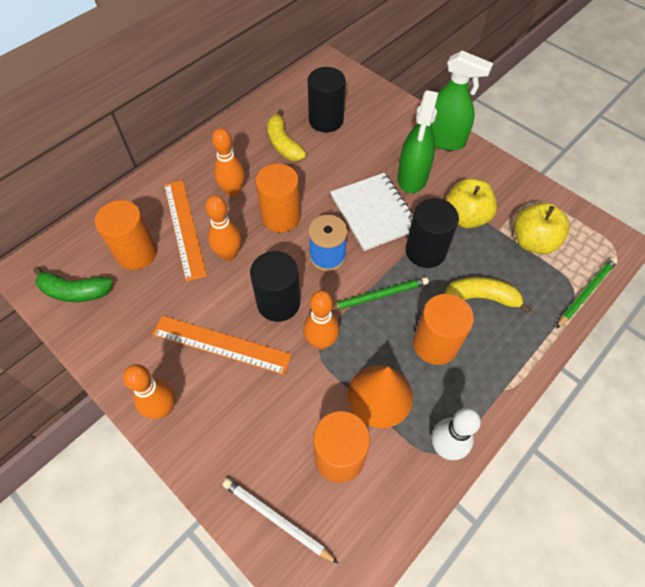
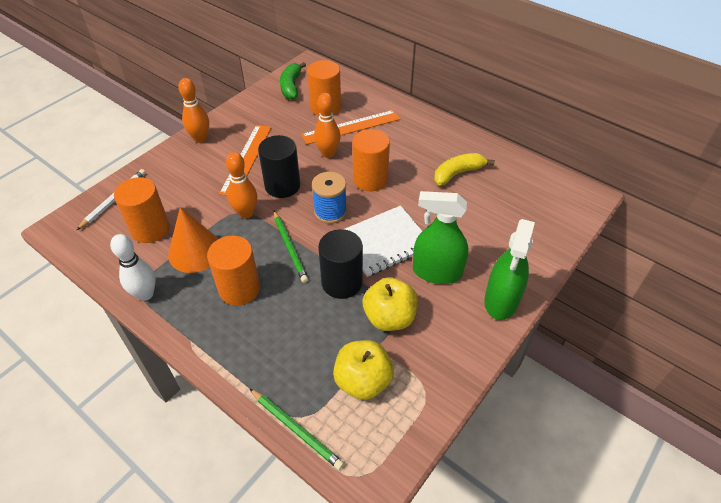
camera: 85 degrees right, 10 degrees down
(233, 191) = (394, 148): orange bowling pin -> none
(326, 120) = (500, 201): black cylinder -> none
(482, 297) = (288, 327): yellow banana -> none

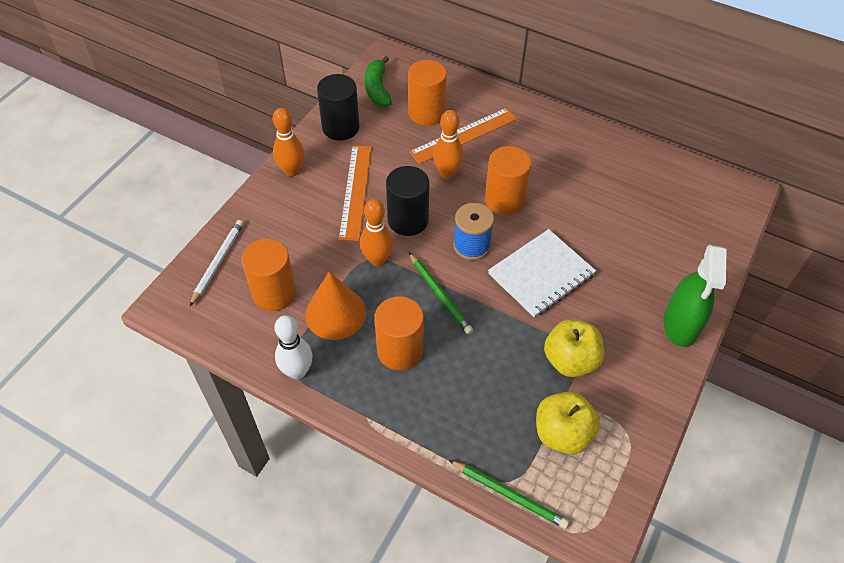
camera: 10 degrees left, 5 degrees up
(342, 282) = (508, 327): black cylinder -> black cylinder (340, 127)
(437, 272) = (606, 301): green spray bottle -> none
(458, 173) = (599, 181): yellow banana -> none

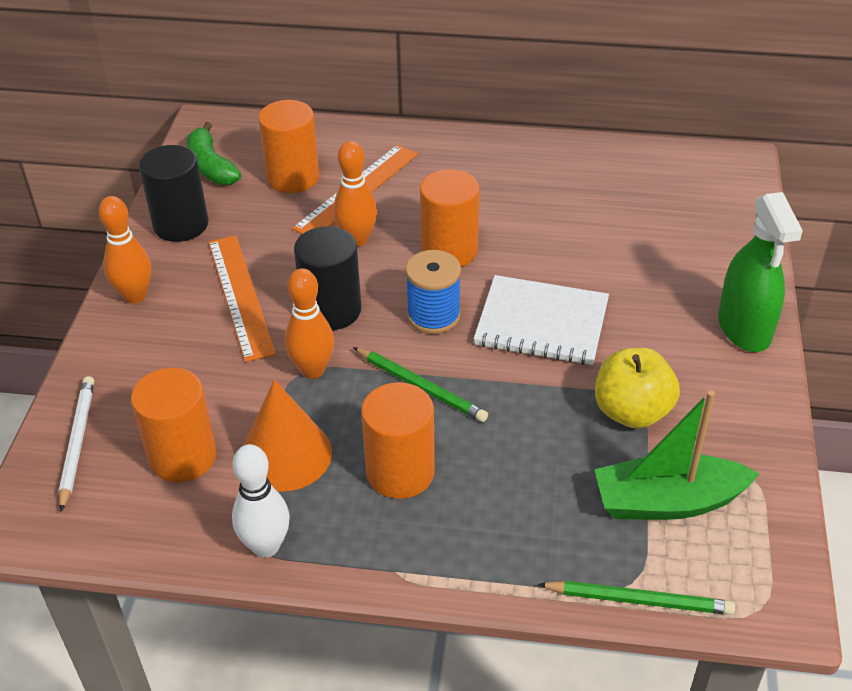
camera: 20 degrees left, 10 degrees down
(541, 274) = (541, 323): white notebook -> white notebook turned 75 degrees clockwise
(562, 433) = (667, 501): yellow apple -> green boat

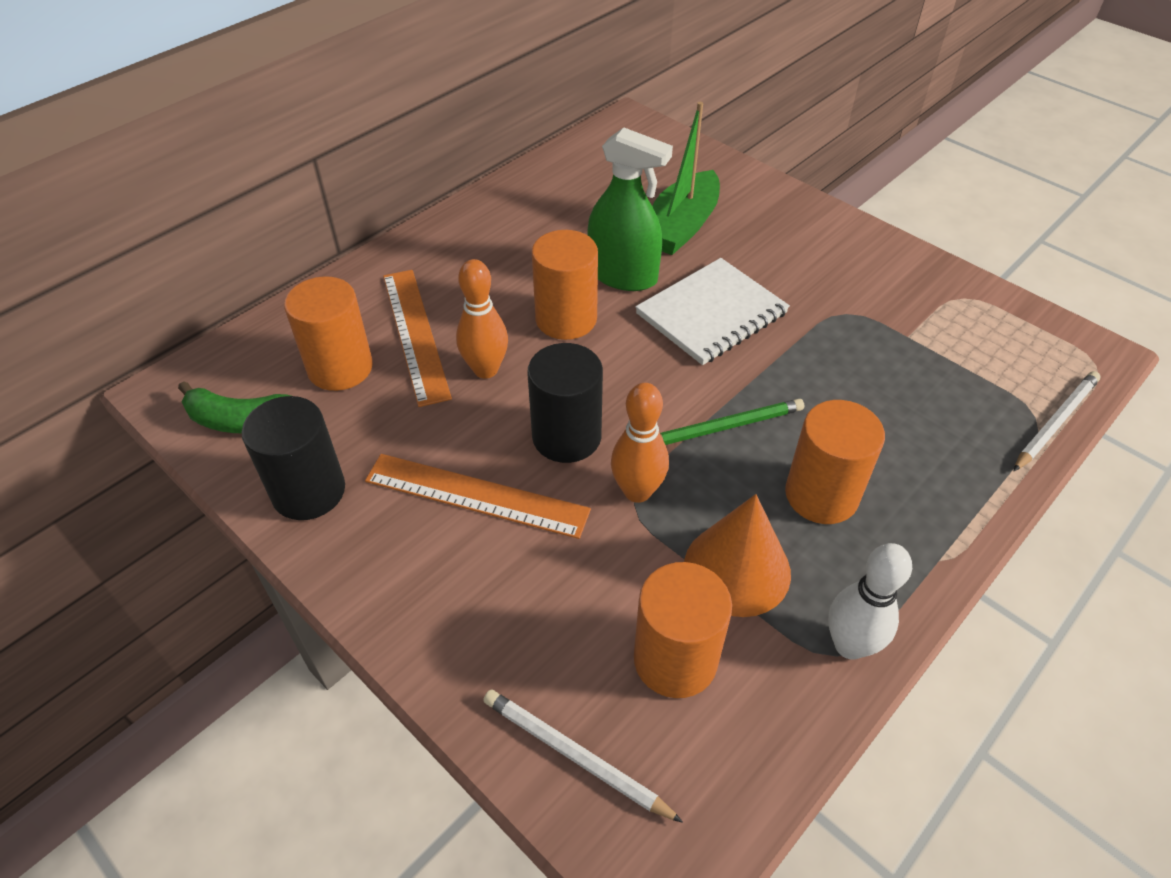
camera: 55 degrees left, 5 degrees up
(135, 296) = (383, 587): orange bowling pin -> none
(433, 316) = (641, 372): blue spool -> none
(632, 412) = (854, 319): yellow apple -> none
(638, 600) = (1055, 422): green pencil -> white pencil
(667, 501) = (963, 353): green boat -> green boat (681, 226)
(744, 328) = (812, 218): green spray bottle -> green spray bottle (623, 275)

